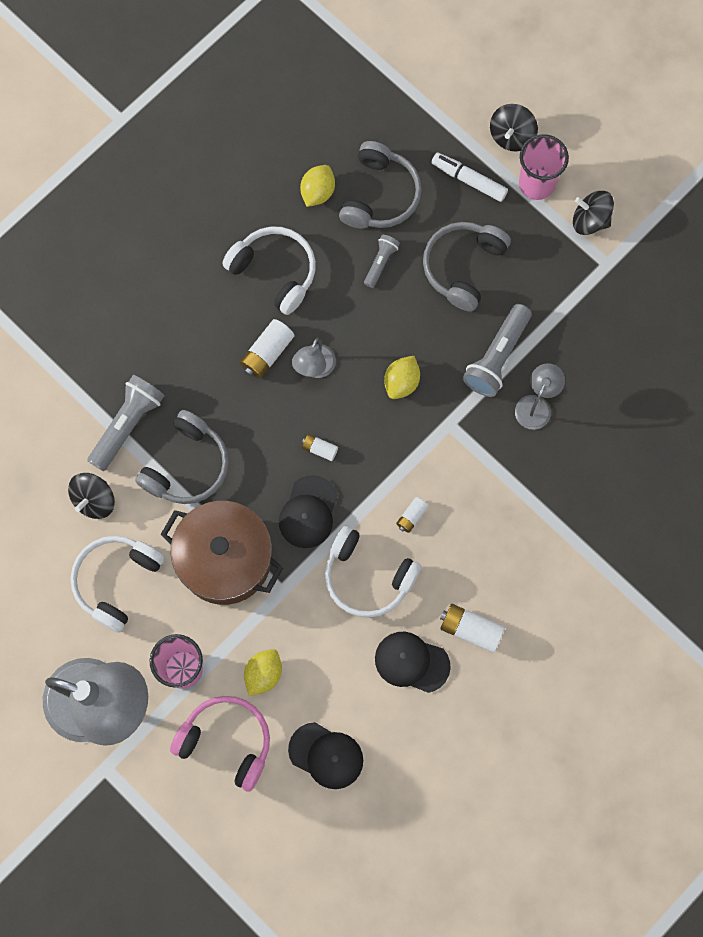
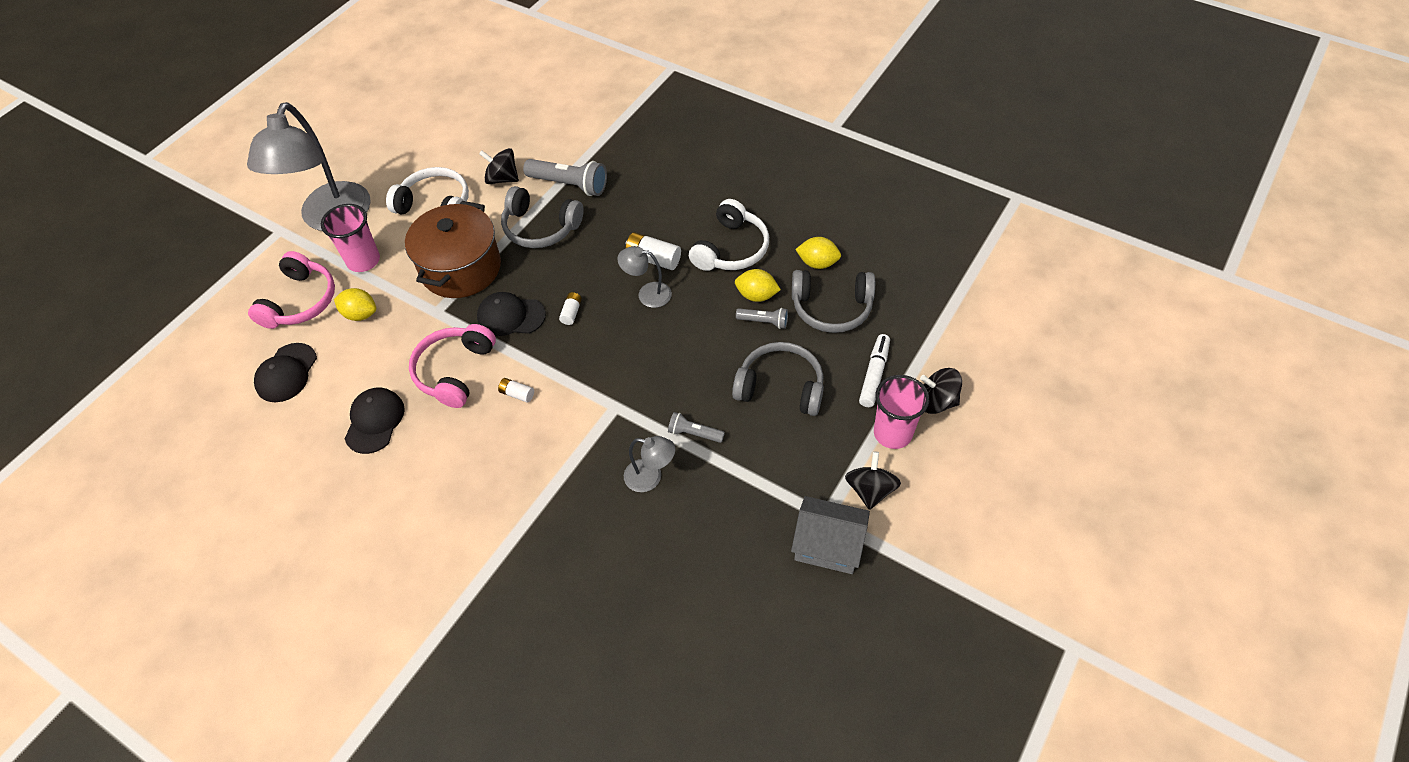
camera: 80 degrees right, 20 degrees down
(367, 577) = (454, 371): white headphones -> pink headphones
(401, 382) = (649, 360): yellow lemon -> yellow lemon (756, 295)
(470, 629) = (409, 464): white battery -> none
(497, 357) = (694, 433): grey flashlight -> grey flashlight, size x0.55
(635, 270) = (828, 545): none -> grey house

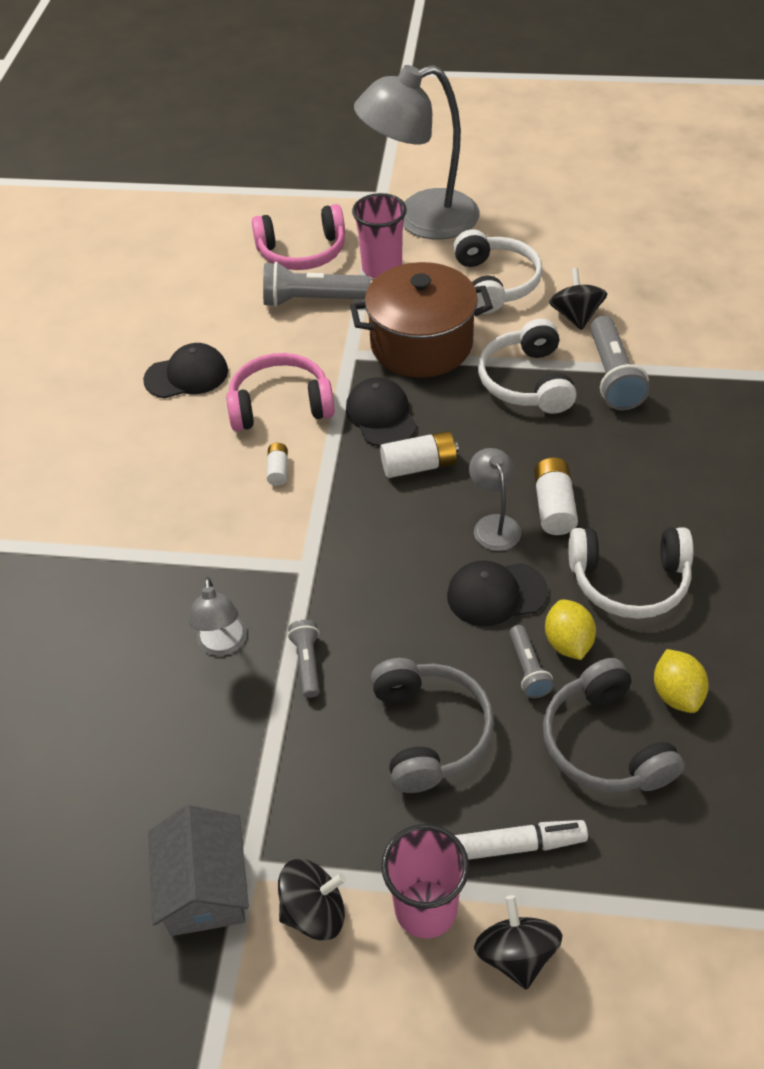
camera: 65 degrees right, 5 degrees down
(286, 373) = (212, 286): black cap -> black cap (496, 594)
(360, 314) = (312, 300): yellow lemon -> grey flashlight
(540, 228) = (526, 381): grey headphones -> white headphones
(571, 312) = (419, 465): white battery -> white battery, size x1.72

